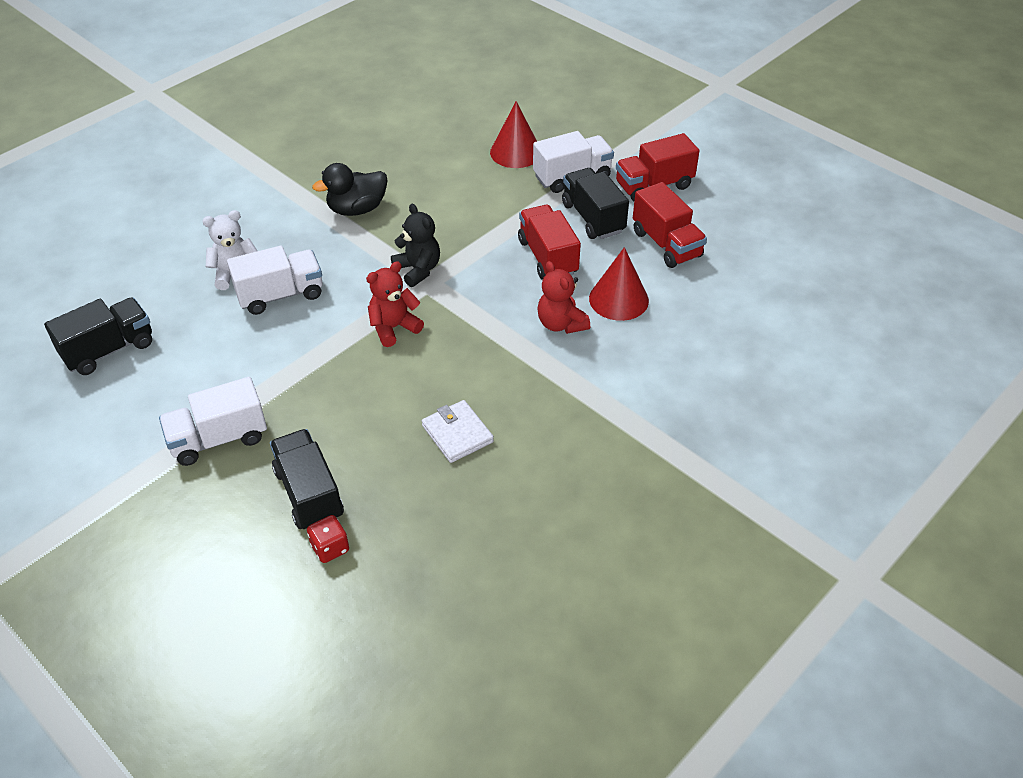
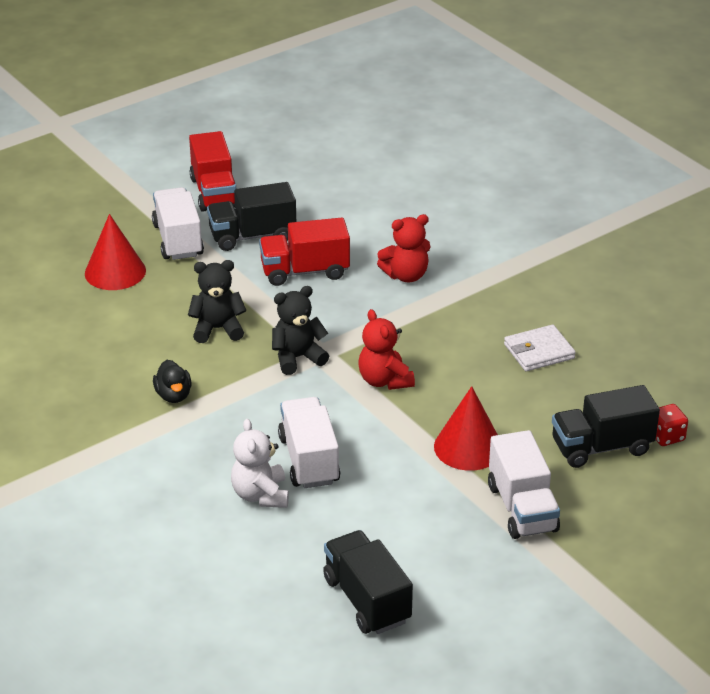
camera: 80 degrees left, 10 degrees down
(357, 209) = (173, 395): black duck -> black duck, size x0.64
(450, 218) = (217, 329): none -> black teddy bear
(618, 299) = (380, 238): red cone -> red cone (468, 447)
(666, 244) = (309, 199): red truck -> none

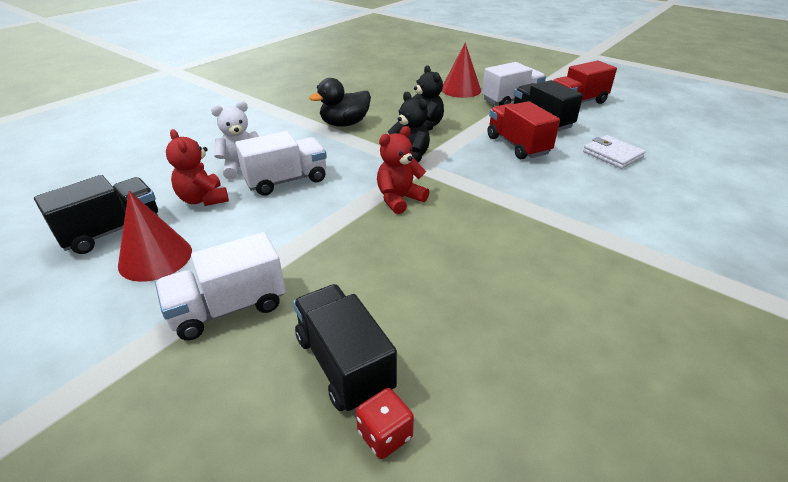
camera: 75 degrees right, 0 degrees up
(173, 395) = (345, 124): black duck -> black duck, size x1.56
(406, 275) = (554, 189): red teddy bear -> red teddy bear (203, 199)
(468, 447) = (320, 258): red cone -> red cone (155, 258)
(539, 351) = (497, 286): white wallet -> white wallet (612, 154)

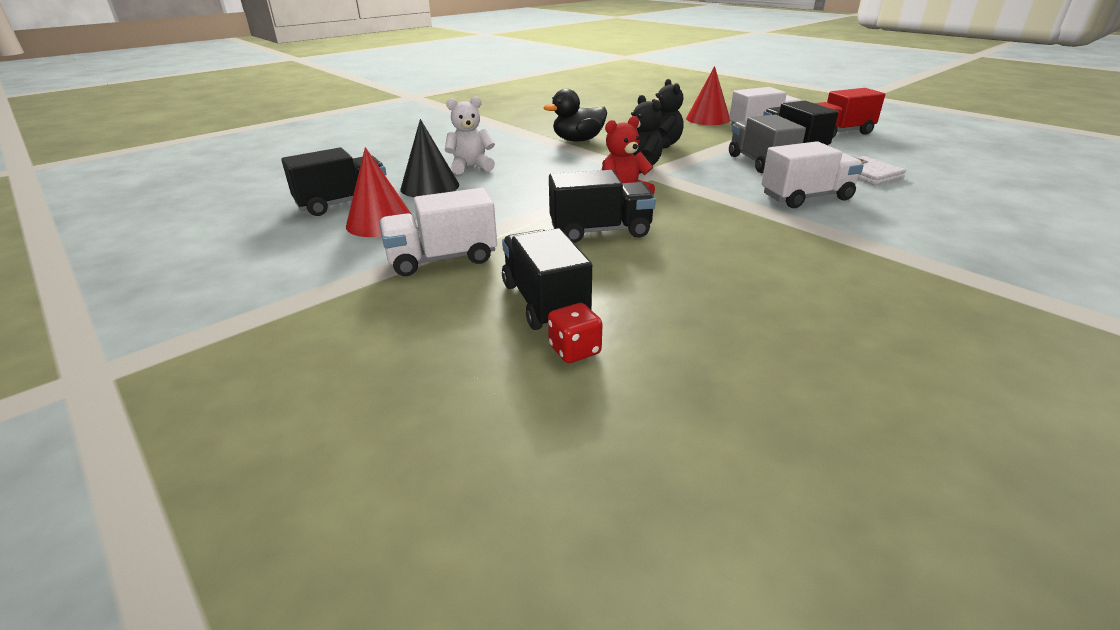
camera: 10 degrees right, 5 degrees down
(203, 199) = (430, 186): red teddy bear -> black cone
(286, 180) = (511, 177): white truck -> white truck (806, 197)
(384, 251) = (600, 231): none -> black truck
(517, 145) = (760, 163): red truck -> grey truck

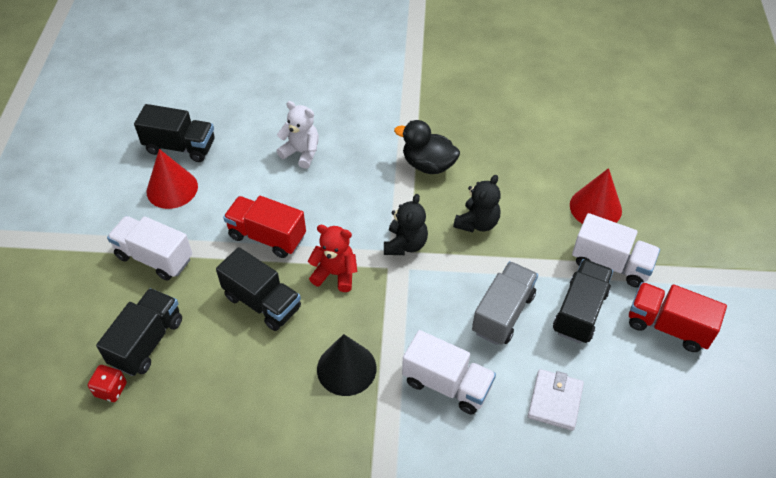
camera: 45 degrees right, 20 degrees up
(430, 186) = (246, 162): black cone -> black cone (346, 368)
(529, 205) = (267, 237): none -> red truck

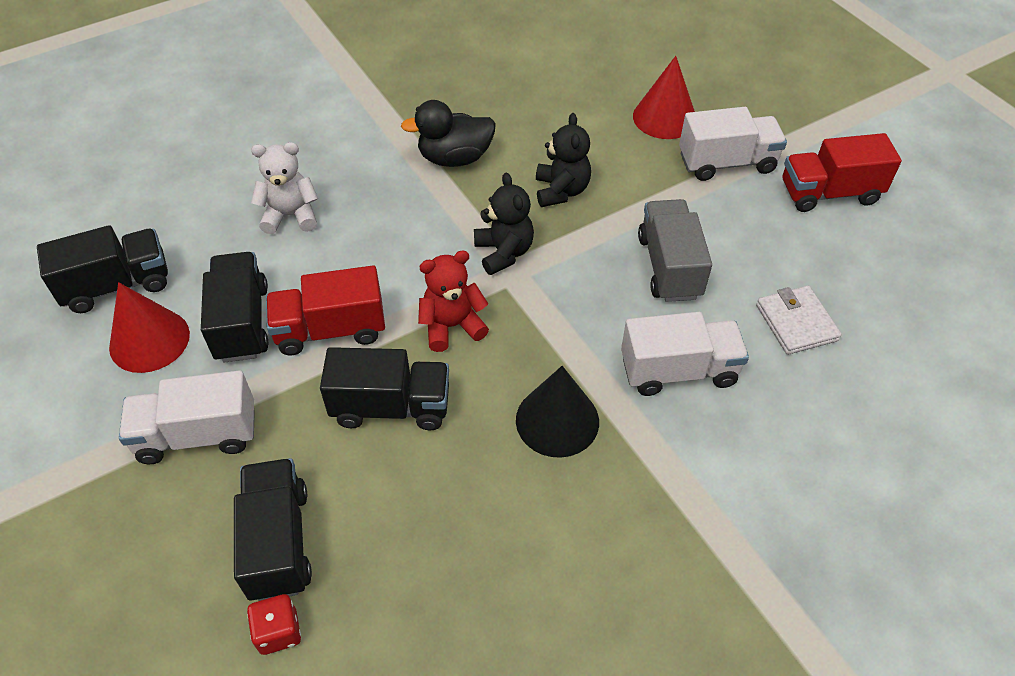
camera: 35 degrees left, 0 degrees up
(580, 311) = (740, 223): black truck -> black truck (242, 322)

